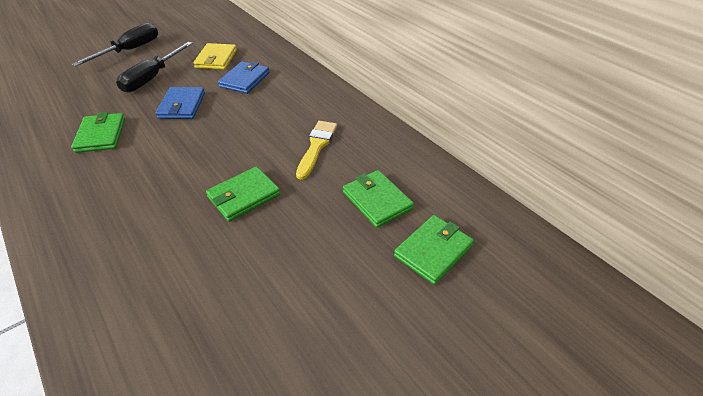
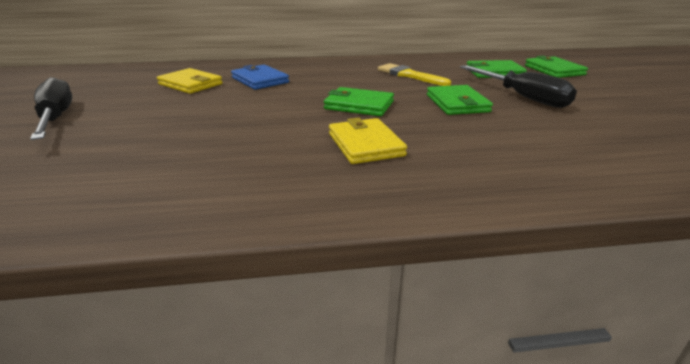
camera: 60 degrees left, 15 degrees down
(101, 135) = (259, 151): green wallet -> green wallet (359, 105)
(126, 172) = (365, 144): none -> yellow wallet
(152, 78) = (167, 114): black screwdriver -> black screwdriver (522, 97)
(182, 106) = (263, 107): blue wallet -> none

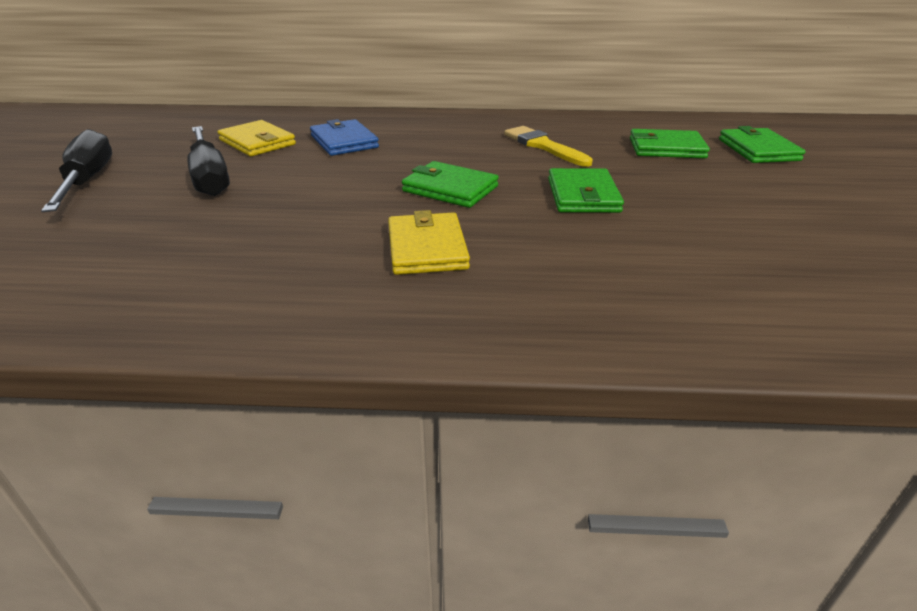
camera: 10 degrees right, 5 degrees up
(522, 97) = (681, 192): black screwdriver -> black screwdriver (210, 177)

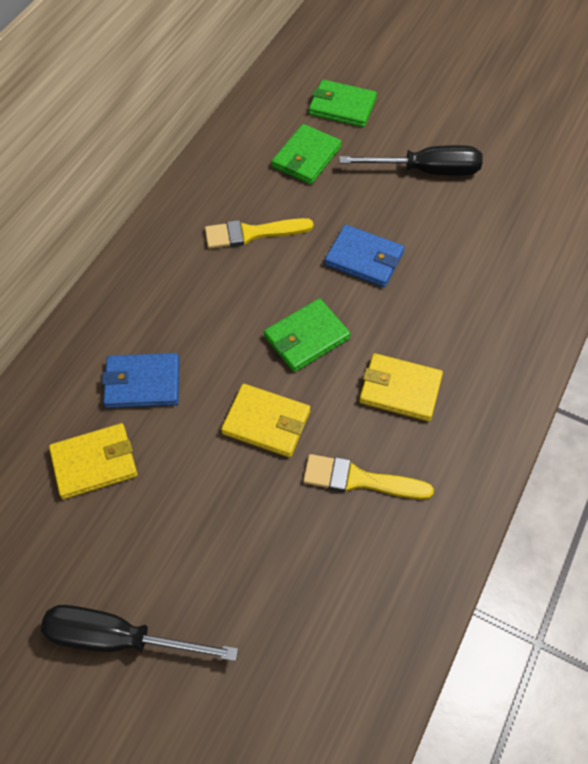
camera: 65 degrees left, 25 degrees up
(210, 177) = (173, 520): black screwdriver -> black screwdriver (426, 171)
(287, 248) = (359, 480): none -> yellow brush
(334, 191) = (266, 422): none -> yellow wallet
(583, 195) = (364, 258): green wallet -> blue wallet

